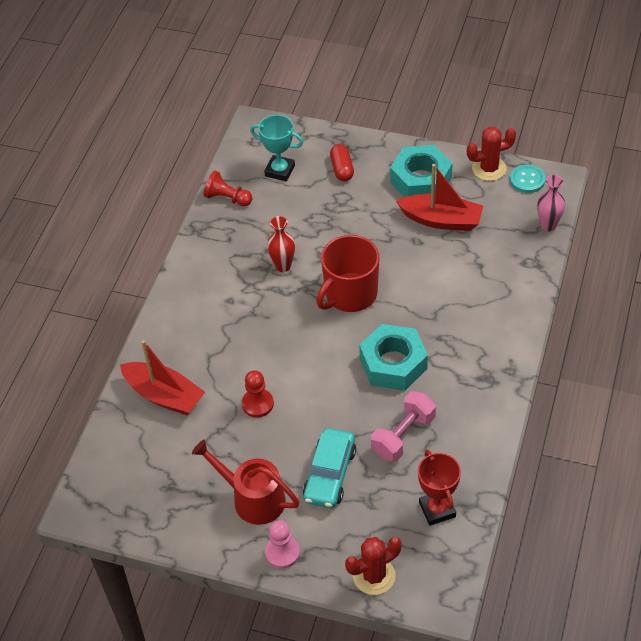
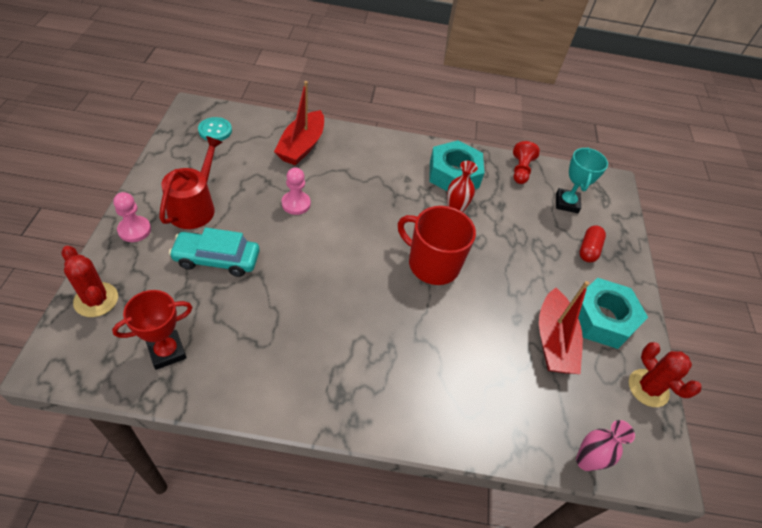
camera: 70 degrees right, 0 degrees up
(257, 404) = (296, 204): red pawn -> pink pawn
(342, 169) = (588, 249): red capsule -> red capsule turned 45 degrees counterclockwise
(393, 364) = (351, 304): turquoise nut -> turquoise nut (454, 174)
(403, 435) = (261, 317): pink dumbbell -> none
(527, 180) = (649, 433): turquoise button -> turquoise button (215, 130)

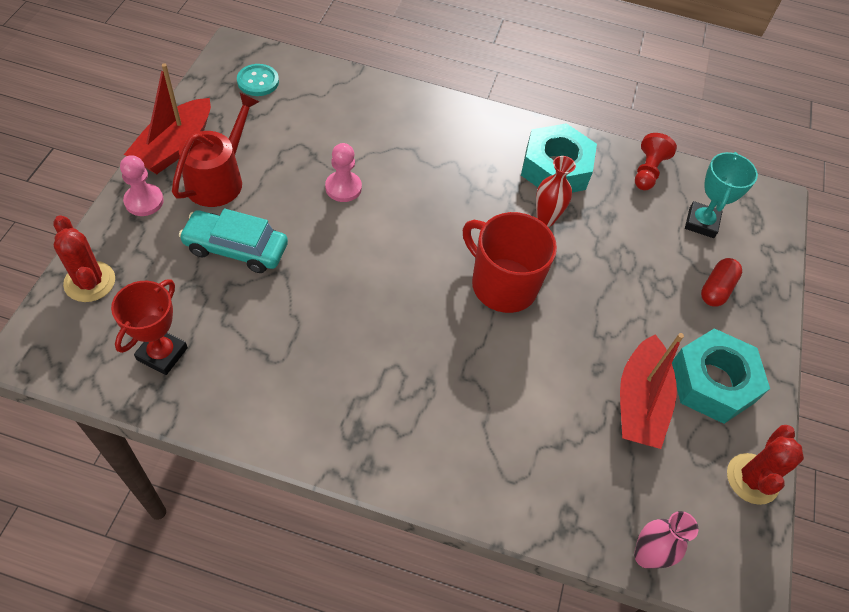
camera: 10 degrees right, 5 degrees up
(167, 352) = (162, 354): red trophy -> red trophy turned 45 degrees counterclockwise
(301, 146) = (363, 112): red boat -> red boat (175, 147)
(648, 388) = (752, 479): red cactus -> red cactus turned 45 degrees clockwise

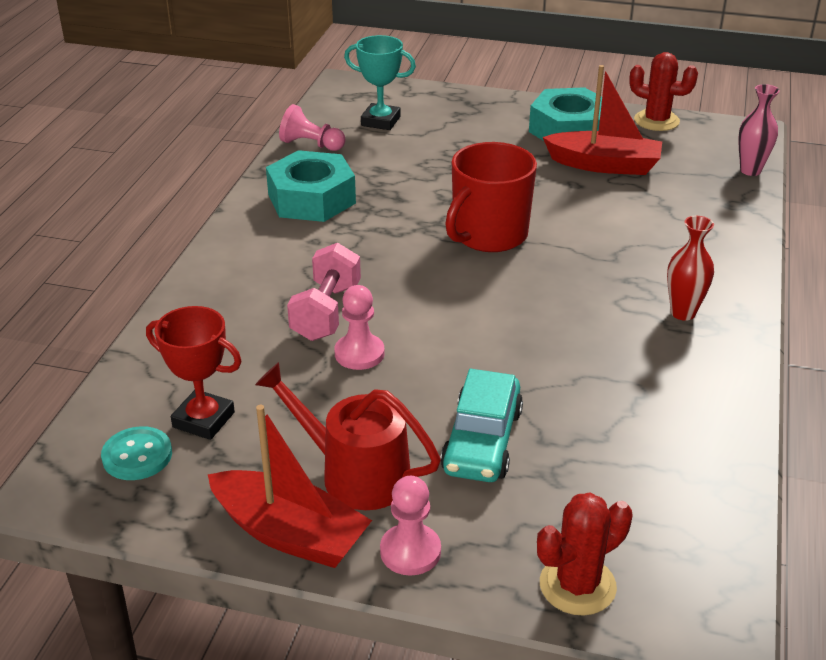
camera: 85 degrees left, 20 degrees down
(162, 354) = (669, 487): red trophy -> red trophy (203, 420)
(395, 172) = (326, 312): none -> pink dumbbell
(545, 219) = (390, 207): red vase -> red vase (683, 313)
(648, 171) = (311, 144): red pawn -> pink pawn
(716, 289) = (463, 120): red capsule -> none

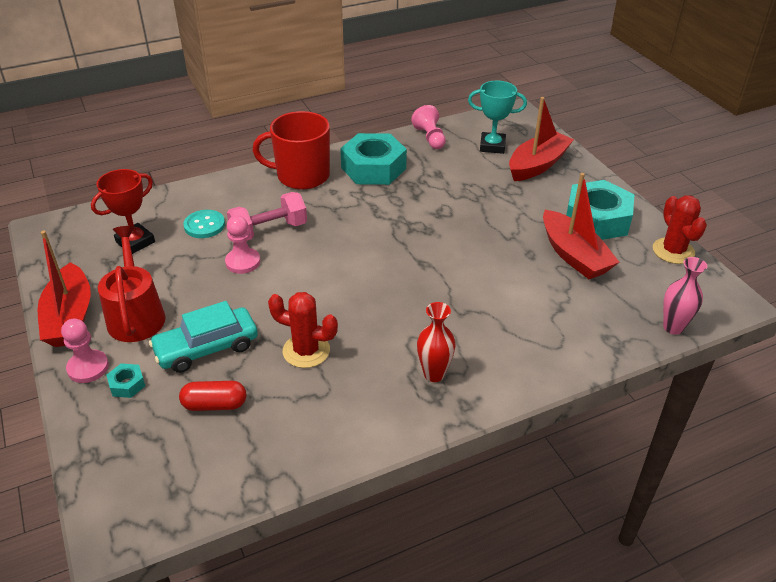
camera: 50 degrees right, 5 degrees up
(137, 455) = (90, 238): turquoise button -> turquoise button (204, 225)
(203, 420) = (135, 242): red trophy -> red trophy turned 60 degrees clockwise
(380, 121) = (492, 146): turquoise trophy -> turquoise trophy turned 60 degrees counterclockwise
(447, 115) = (537, 165): none -> red boat
(478, 528) = (127, 384): none -> turquoise nut
(489, 235) = (420, 248): red mug -> red mug (301, 176)
(577, 585) = (108, 449): red cactus -> red cactus (306, 351)
(584, 472) = (215, 404): none -> red capsule

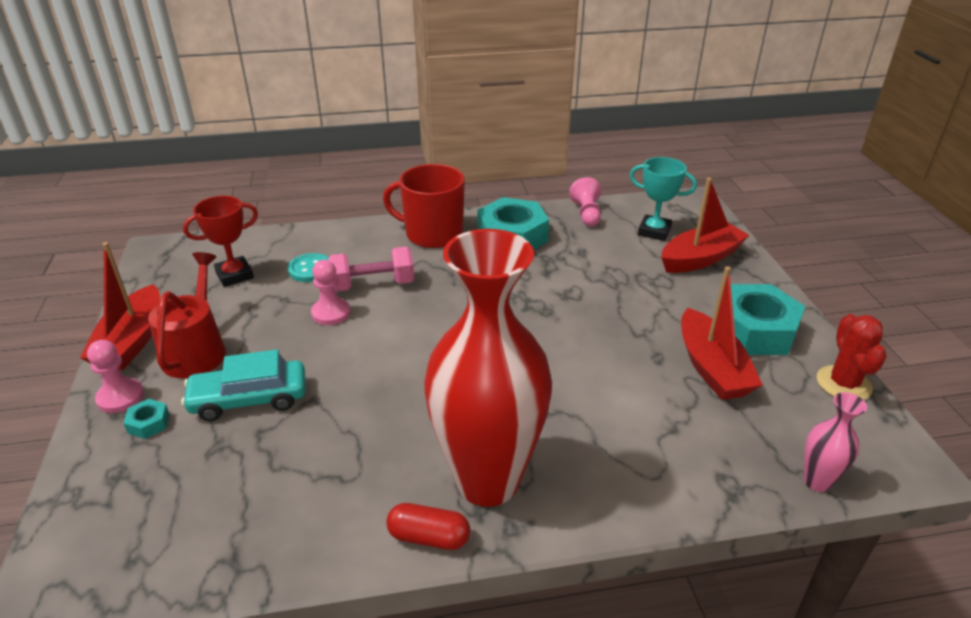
camera: 15 degrees right, 5 degrees down
(215, 404) = (226, 465): red capsule -> red capsule (429, 537)
(306, 351) = (353, 423): red cactus -> none
(434, 374) = (487, 480): red vase -> red vase, size x2.48

